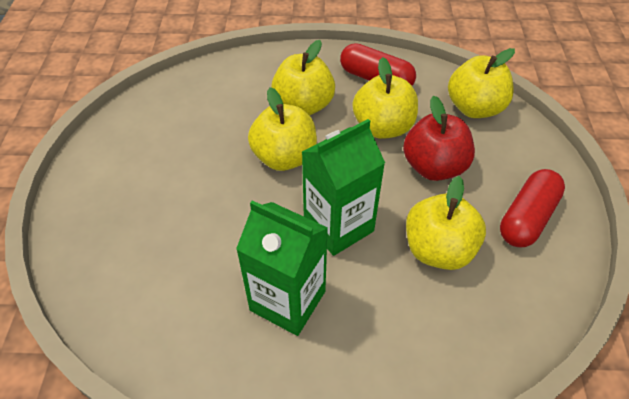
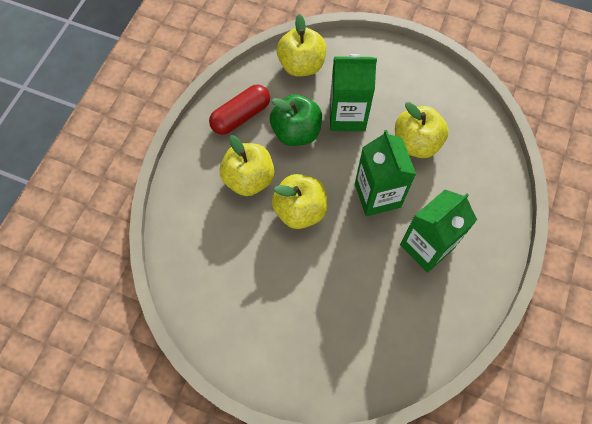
camera: 70 degrees left, 15 degrees up
(383, 127) = (296, 132): yellow apple -> green apple
(434, 167) = (347, 116): red apple -> green carton
(527, 218) = (408, 83): red capsule -> none

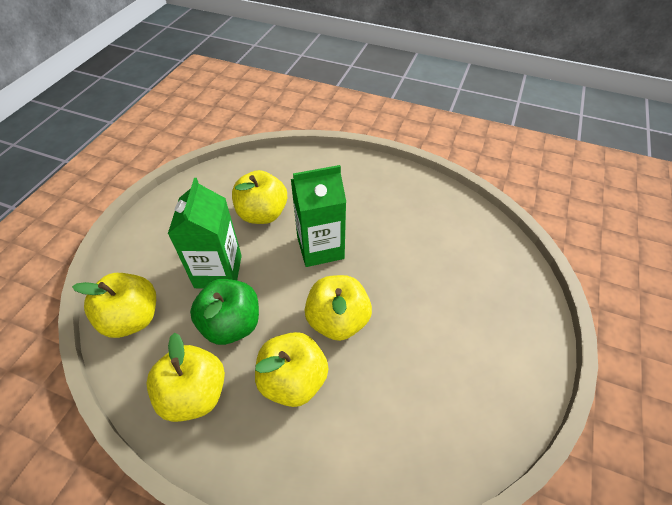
camera: 90 degrees left, 15 degrees down
(241, 116) = (194, 394): red capsule -> yellow apple
(426, 246) = (375, 213): green carton -> none

